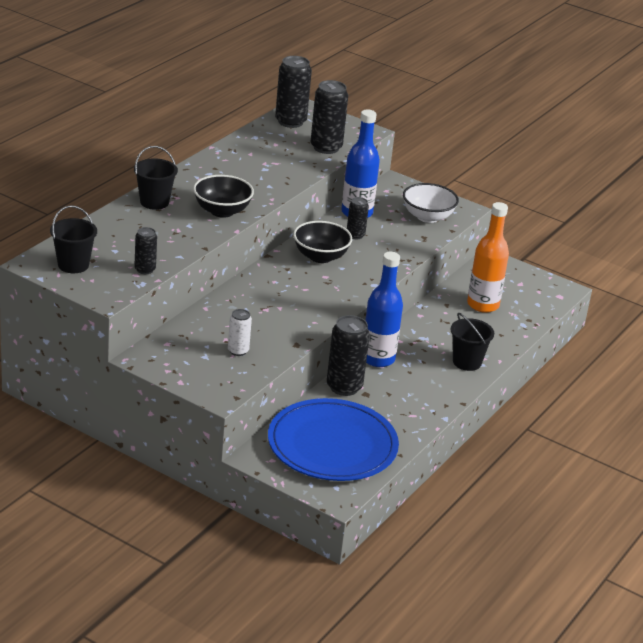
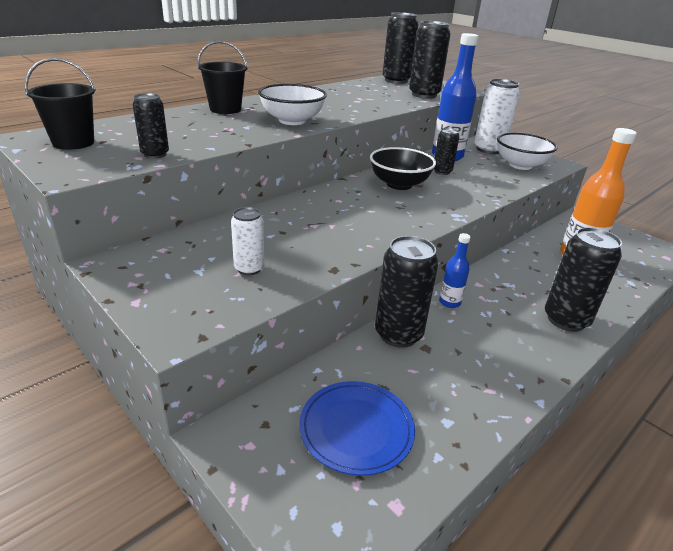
camera: 15 degrees right, 0 degrees up
(222, 211) = (292, 121): black bowl -> white bowl
(332, 445) = (356, 429): blue plate -> blue plate, size x0.55
(378, 359) = (449, 302): blue bottle -> blue bottle, size x0.51
(396, 197) = (488, 149): none -> white can
(467, 362) = (566, 320): black bucket -> black can

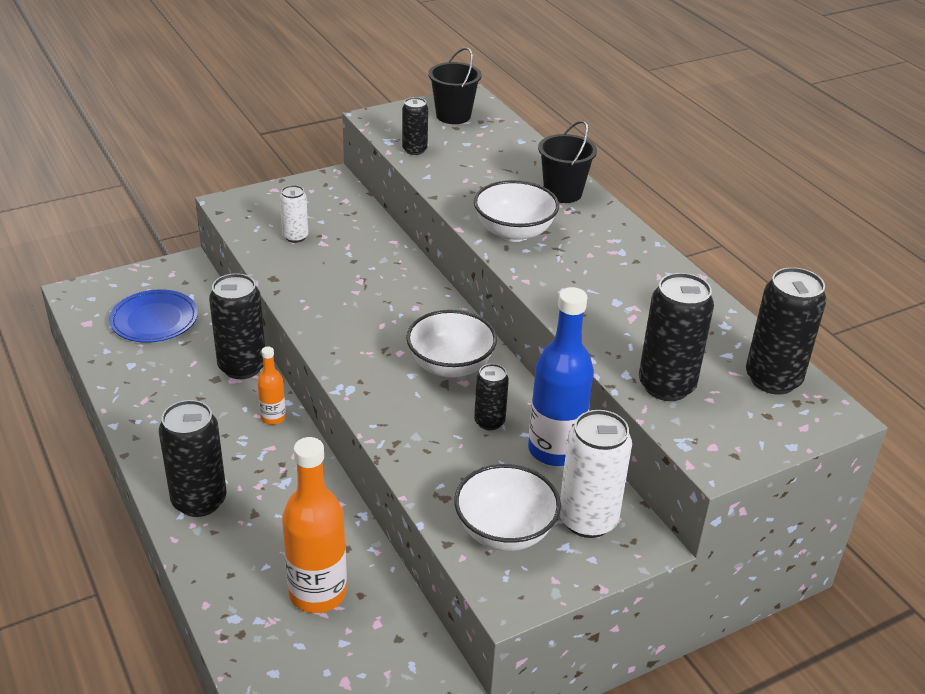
camera: 105 degrees right, 5 degrees up
(399, 184) = (450, 366): black bowl -> white bowl
(449, 302) = (273, 418): blue bottle -> orange bottle

